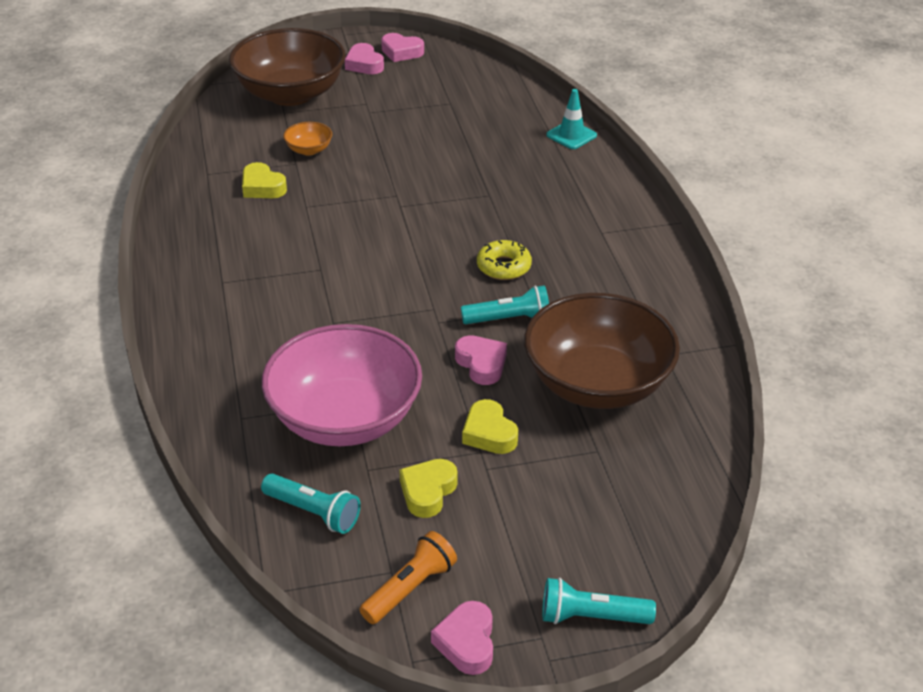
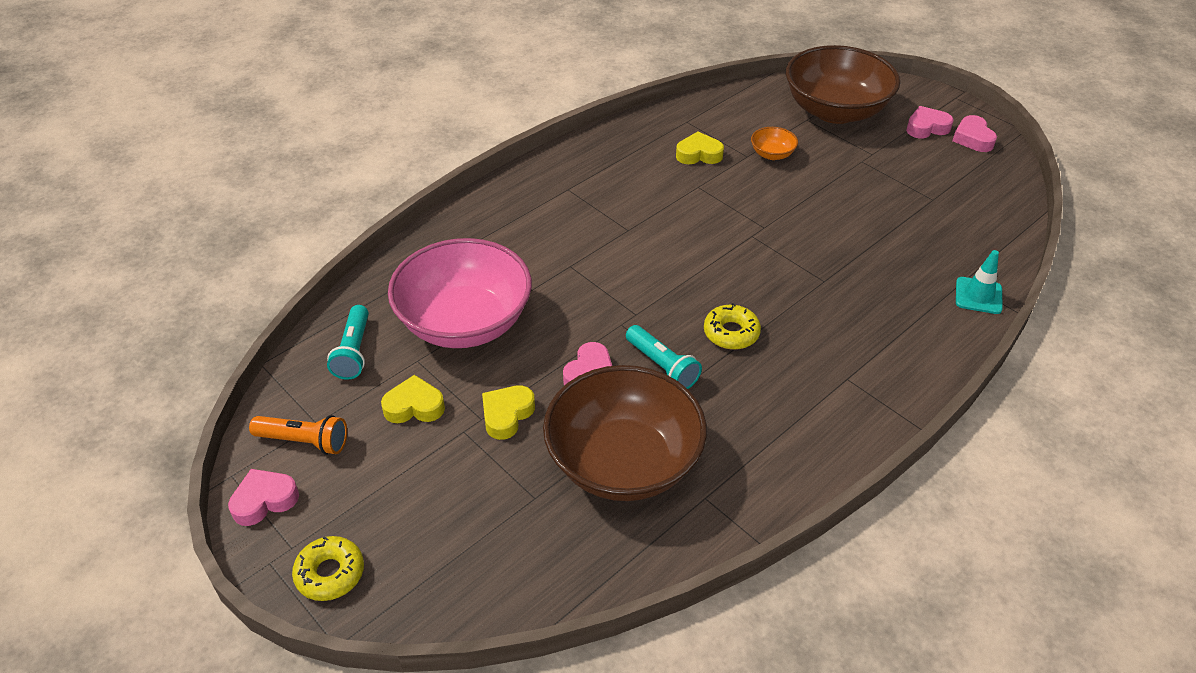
camera: 60 degrees right, 5 degrees up
(262, 187) = (699, 154): yellow heart -> yellow heart turned 75 degrees clockwise
(364, 64) = (926, 127): pink heart -> pink heart turned 45 degrees clockwise
(591, 617) = (330, 573): turquoise flashlight -> yellow donut

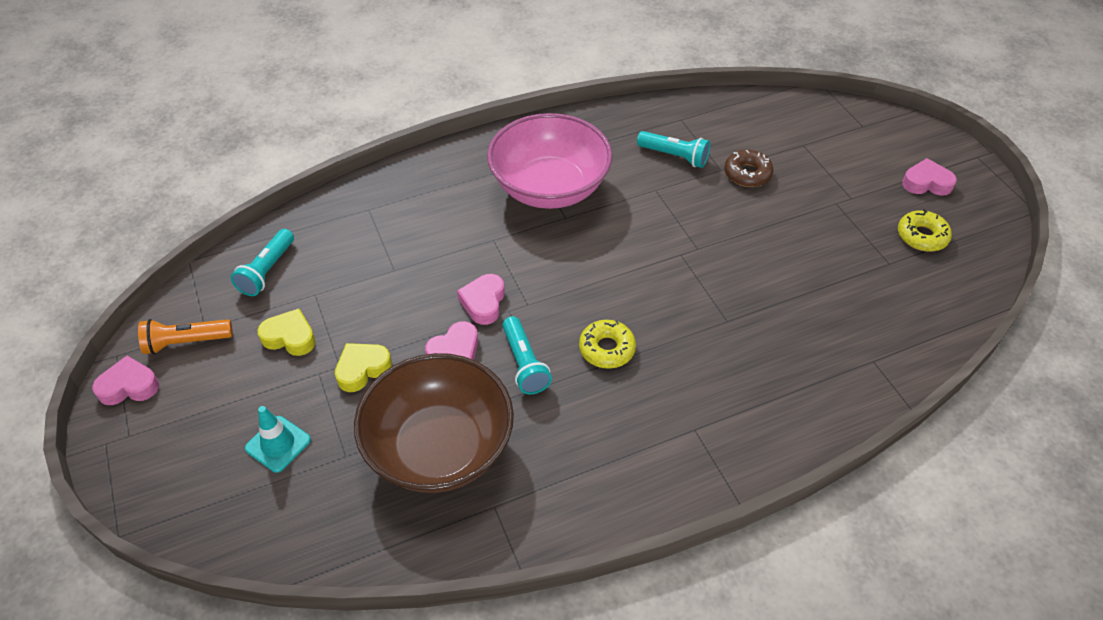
camera: 20 degrees right, 5 degrees up
(304, 441) = (186, 342): orange flashlight -> orange flashlight turned 135 degrees clockwise
(330, 573) = (145, 469): yellow donut -> yellow donut (922, 236)
(465, 322) = (373, 270): pink bowl -> pink bowl (549, 187)
(699, 154) = (674, 156): yellow heart -> turquoise flashlight
(772, 154) = (747, 174): orange bowl -> brown donut
(835, 111) = (838, 142): brown bowl -> none
(973, 138) = (971, 207): pink heart -> pink heart (483, 302)
(978, 296) = (880, 381): turquoise traffic cone -> turquoise traffic cone (278, 444)

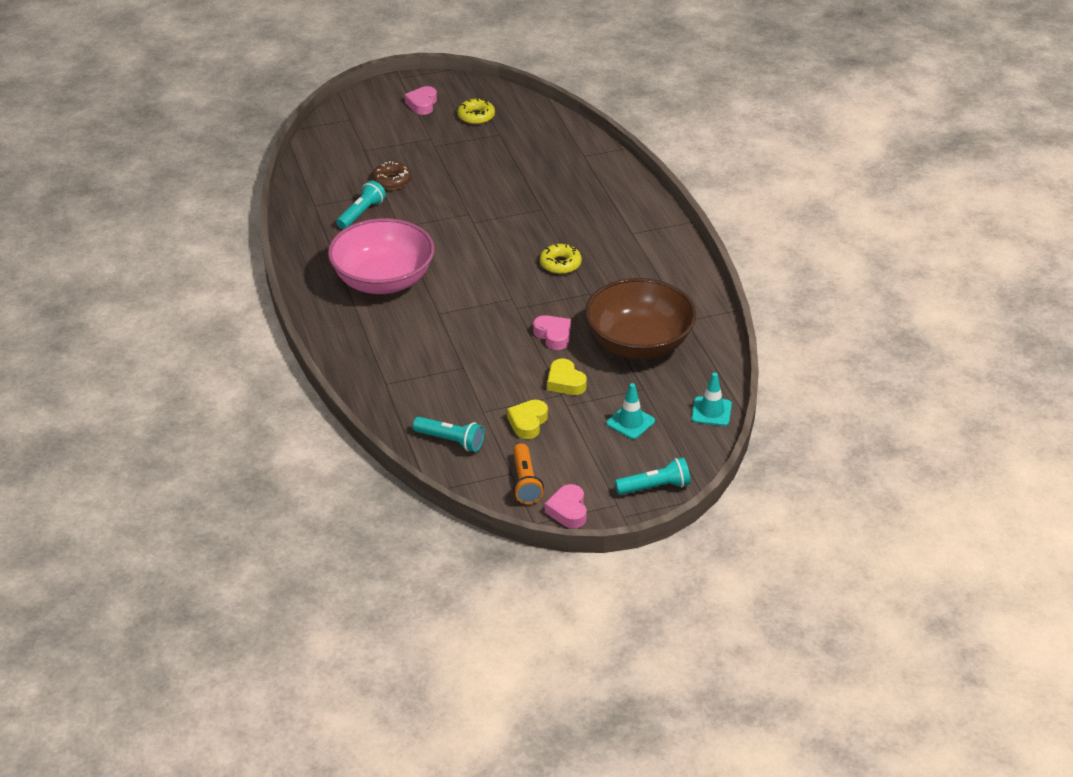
camera: 85 degrees left, 10 degrees down
(289, 543) = (711, 411): none -> turquoise traffic cone
(483, 302) = (506, 320): pink heart -> none
(524, 364) = (569, 302): turquoise flashlight -> turquoise flashlight (655, 487)

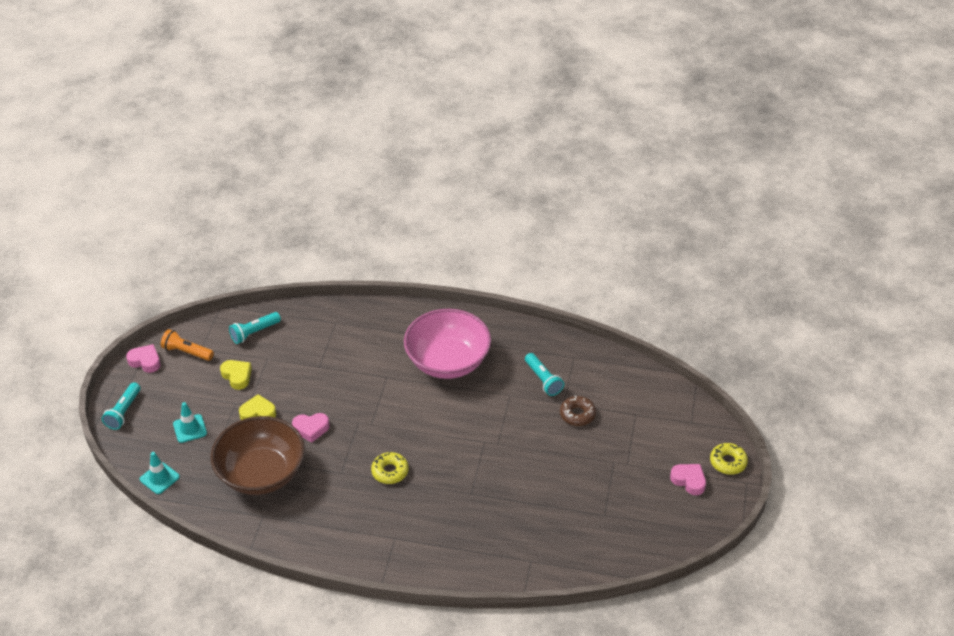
camera: 120 degrees right, 5 degrees up
(476, 116) = (645, 510): yellow donut -> yellow donut (728, 462)

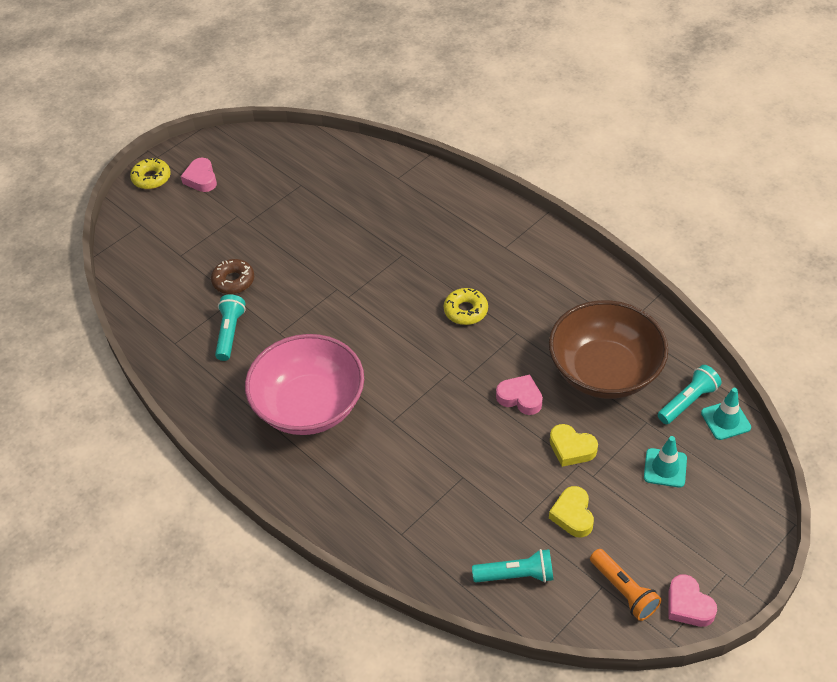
camera: 145 degrees left, 5 degrees up
(124, 412) = (744, 535): turquoise flashlight -> turquoise flashlight (688, 401)

